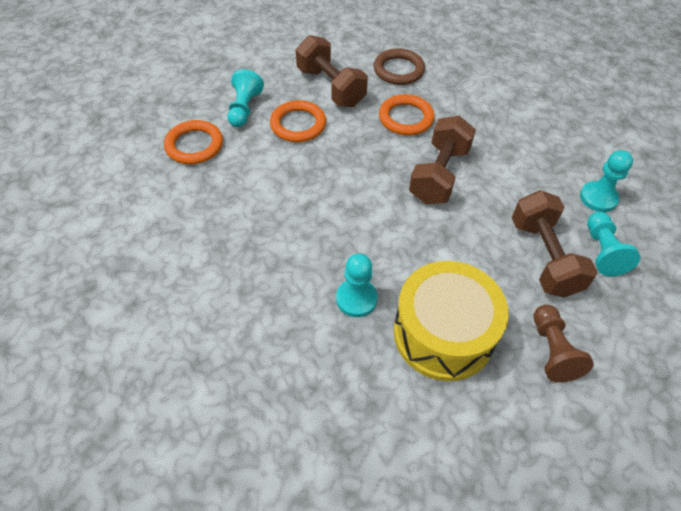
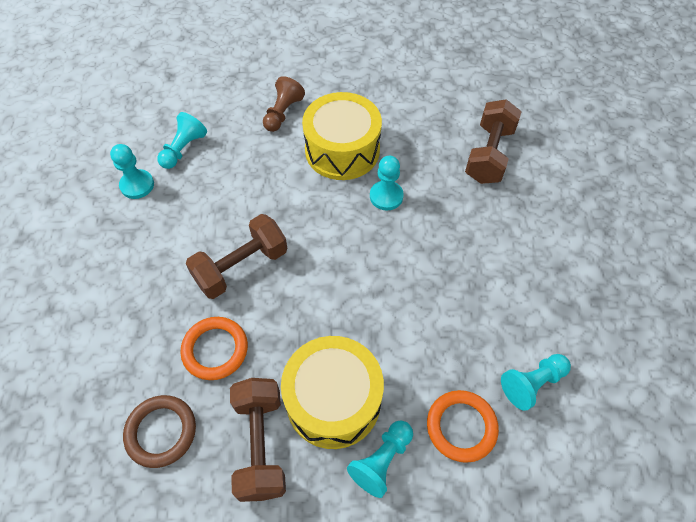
camera: 150 degrees left, 5 degrees up
(144, 192) = (532, 383): none -> turquoise pawn
(298, 124) = (333, 400): orange ring -> yellow drum
(543, 257) = (228, 164): brown dumbbell -> brown dumbbell (489, 154)

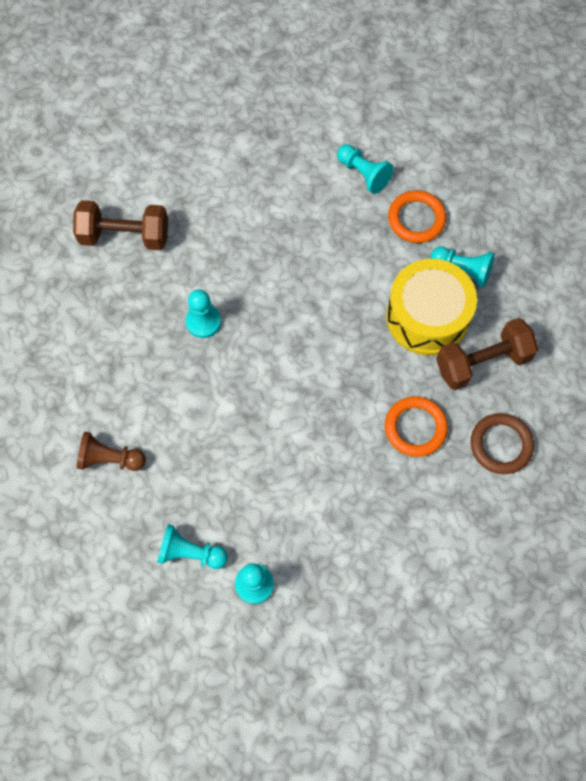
camera: 105 degrees left, 10 degrees up
(241, 267) = (324, 434): brown dumbbell -> none
(342, 150) = (151, 379): yellow drum -> none

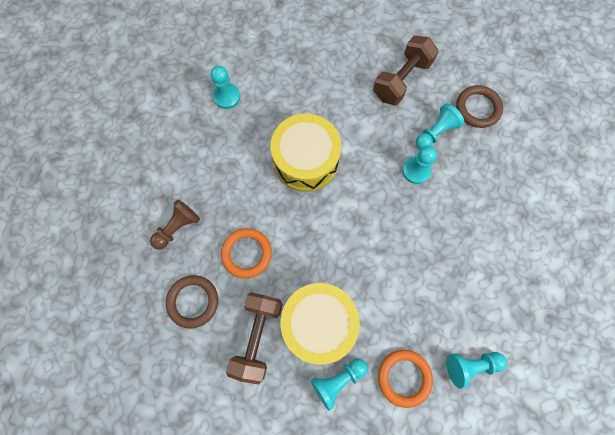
camera: 125 degrees right, 5 degrees up
(83, 302) = (477, 108): none -> brown ring
(110, 459) = (358, 66): brown pawn -> brown pawn (177, 227)
(124, 236) = (515, 160): brown dumbbell -> brown dumbbell (401, 80)
(190, 553) = (270, 75): turquoise pawn -> turquoise pawn (435, 132)
(271, 438) = (306, 160): none -> yellow drum

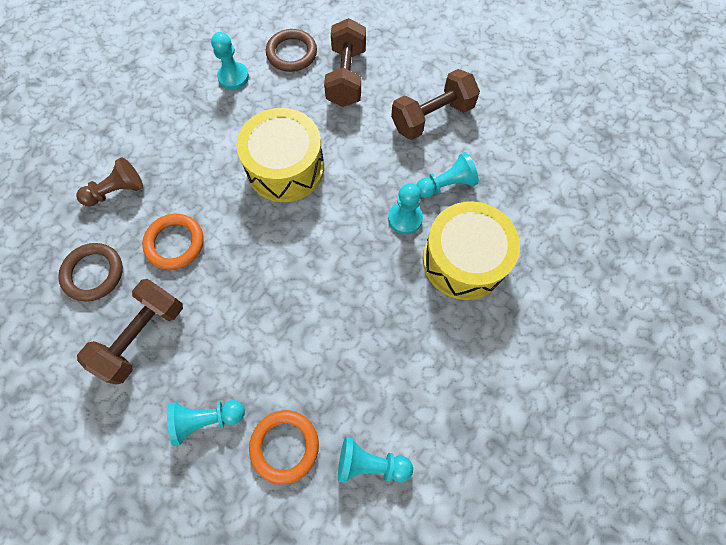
camera: 20 degrees right, 5 degrees down
(318, 323) = (216, 346): yellow drum -> yellow drum (464, 260)
(319, 67) = (346, 77): none -> brown dumbbell
(477, 108) = (508, 174): brown ring -> brown ring (292, 53)

